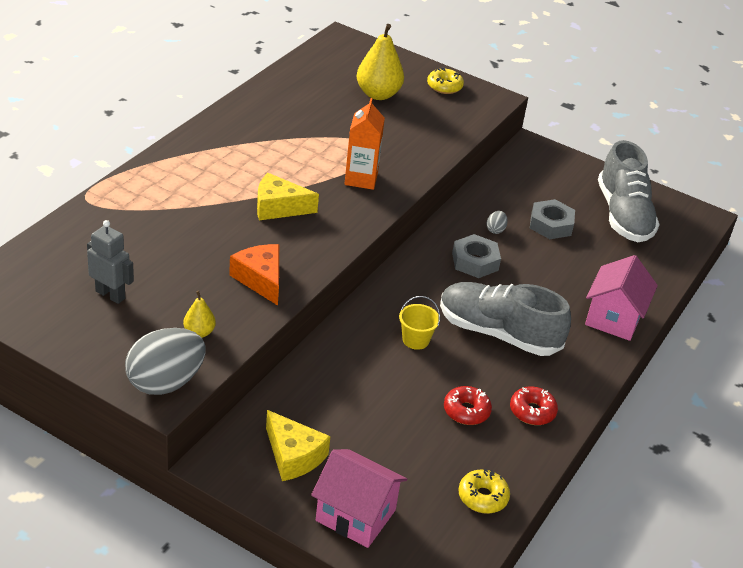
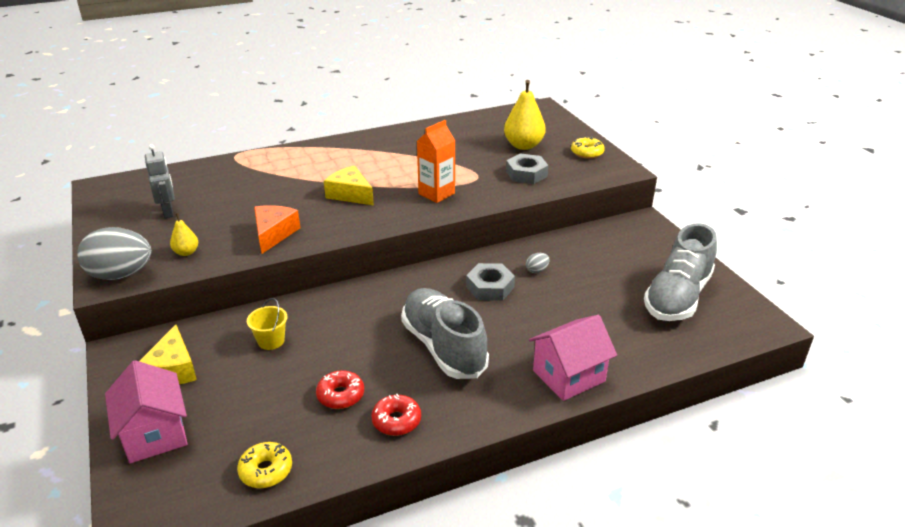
camera: 40 degrees right, 5 degrees down
(415, 340) = (368, 325): yellow bucket -> yellow bucket (271, 341)
(550, 224) = (594, 282): grey nut -> grey nut (526, 174)

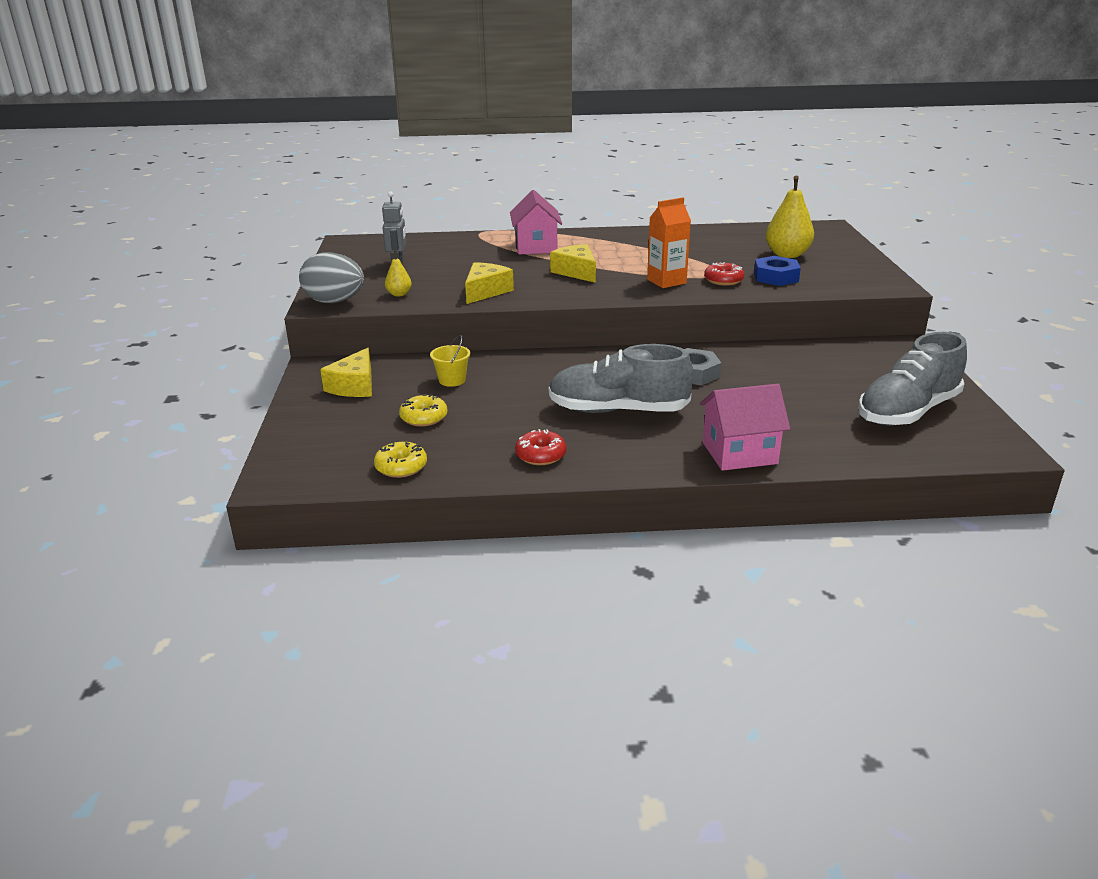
camera: 20 degrees right, 5 degrees down
(155, 434) = (318, 426): pink house -> pink house (536, 247)
(273, 234) = (485, 291): orange cheese -> yellow cheese
(340, 395) = (497, 428): red donut -> red donut (723, 280)
(443, 347) = (618, 410): grey shoe -> grey shoe turned 75 degrees counterclockwise
(526, 174) = (776, 277): grey nut -> blue nut
(537, 270) = (753, 367): grey egg -> none
(587, 153) = (858, 268): yellow donut -> yellow donut (424, 418)

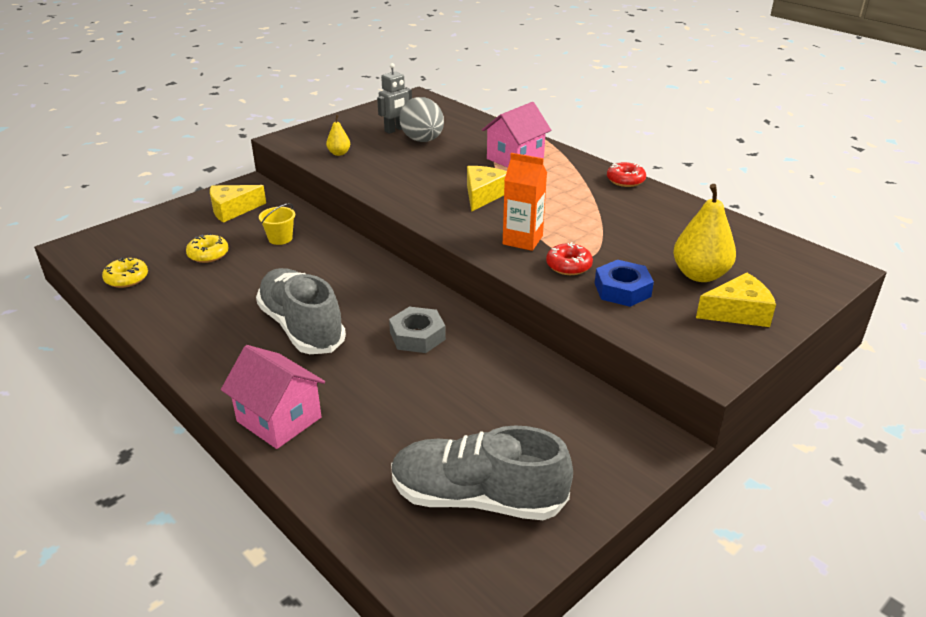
camera: 50 degrees right, 5 degrees up
(334, 302) = (297, 140): grey egg -> grey egg (422, 140)
(485, 291) = (387, 178): yellow cheese -> yellow cheese (737, 312)
(540, 455) = (190, 324): red donut -> red donut (625, 180)

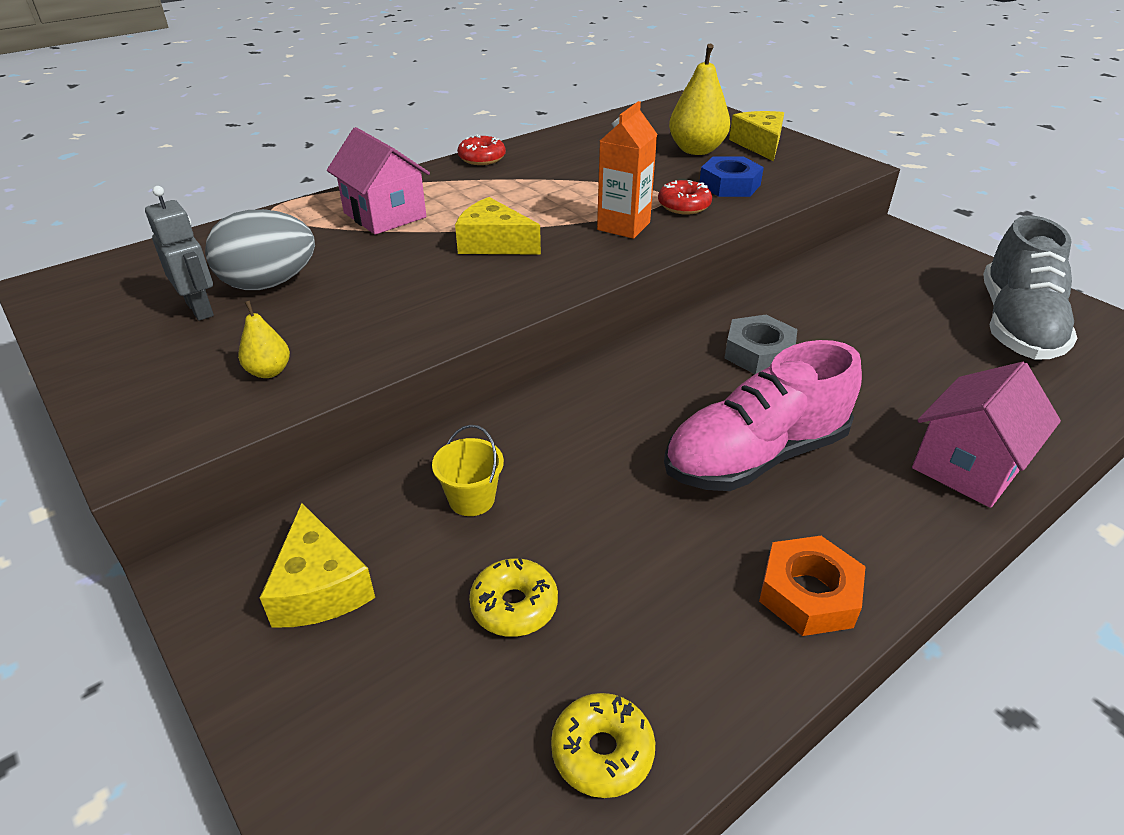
camera: 85 degrees left, 5 degrees up
(189, 338) = (808, 593): none -> orange nut
(302, 327) = (755, 456): grey shoe -> pink shoe

